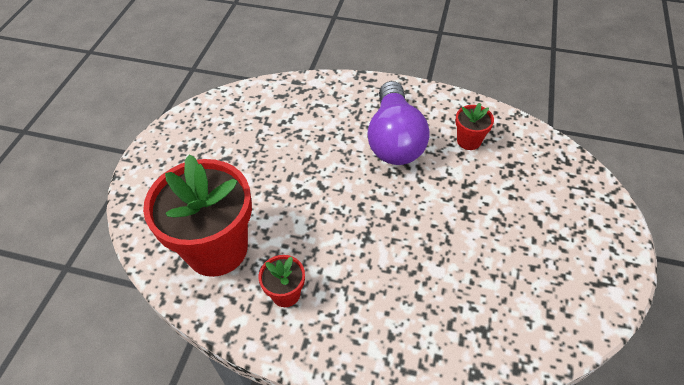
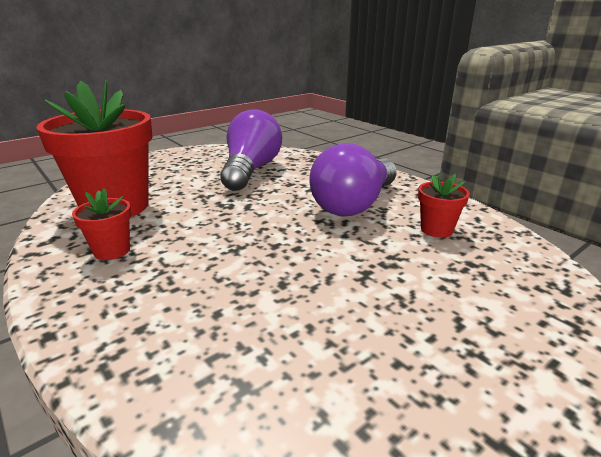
camera: 35 degrees right, 25 degrees down
(268, 134) = (251, 170): none -> purple light bulb

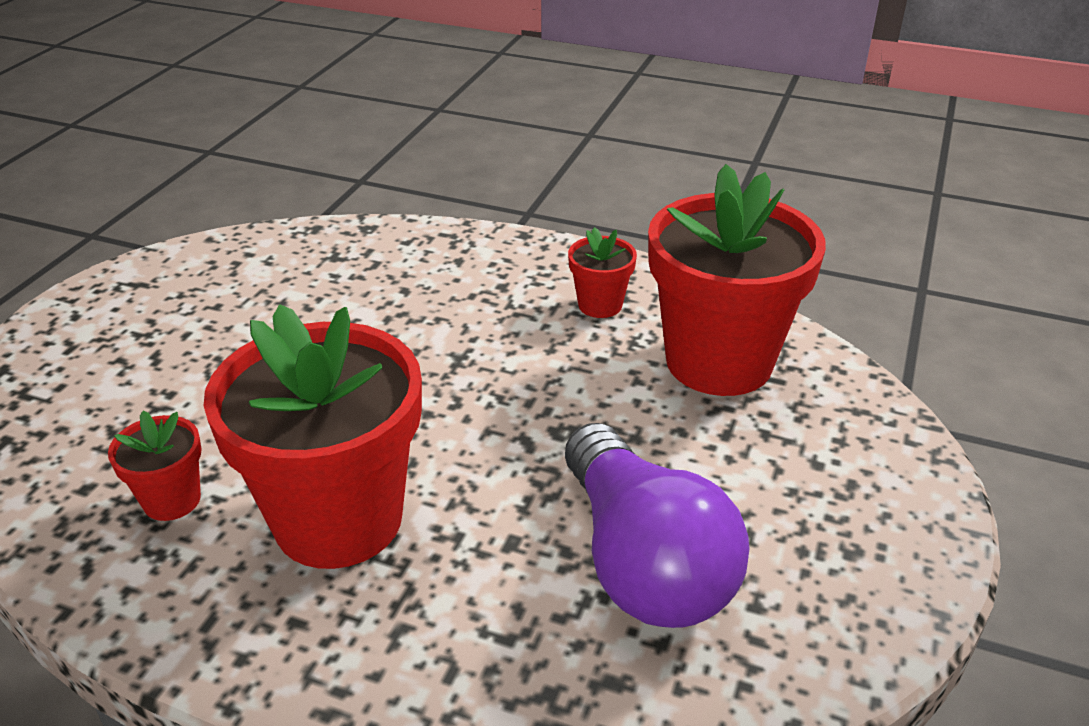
camera: 150 degrees right, 10 degrees up
(354, 204) = (338, 519): purple light bulb -> red flower pot

